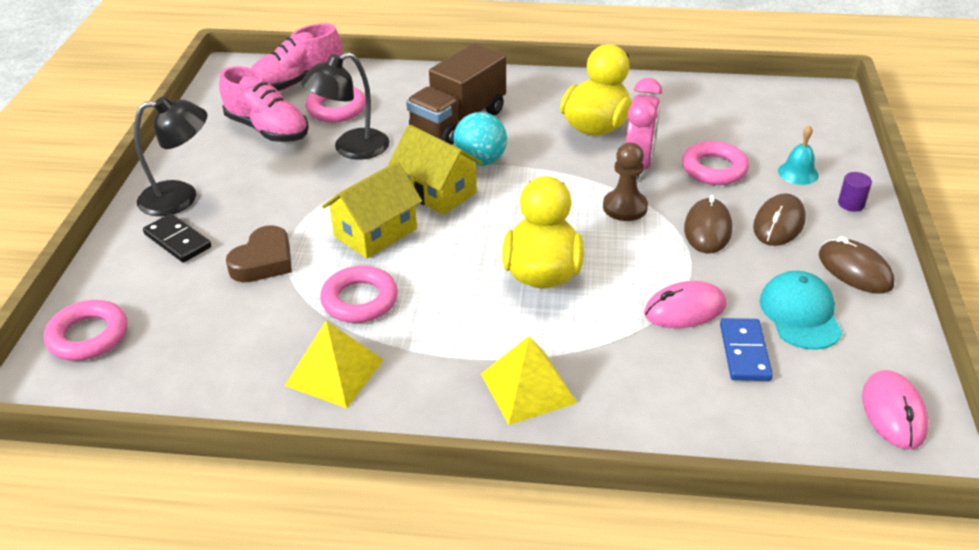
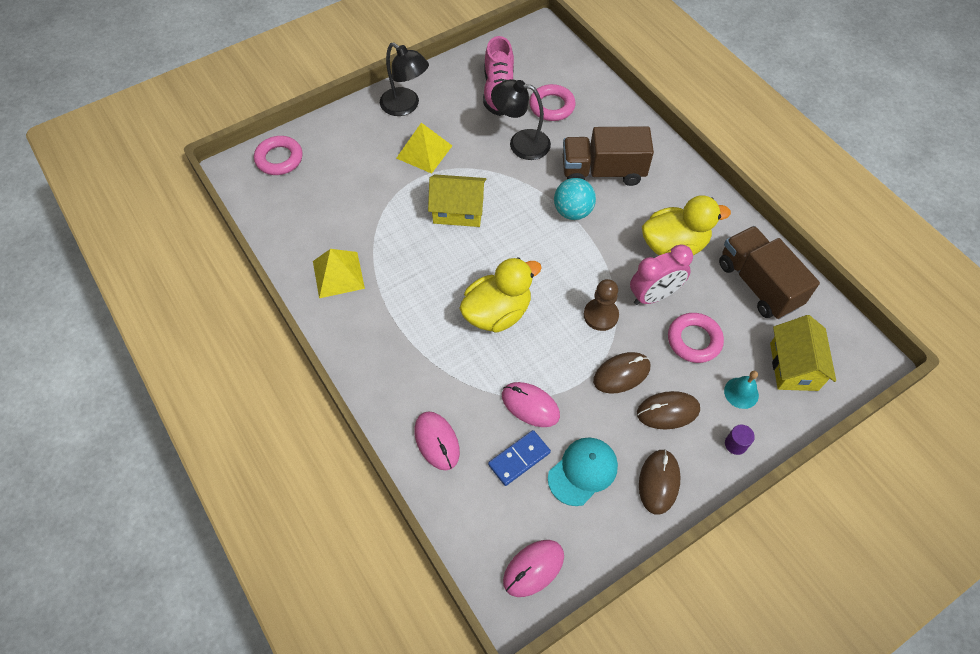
camera: 50 degrees right, 20 degrees up
(178, 241) = (372, 134): black domino -> none
(264, 261) = (390, 181): brown heart -> none
(297, 82) = (558, 68): pink shoe -> none
(360, 300) = (398, 245): pink ring -> none
(437, 192) = (522, 212): yellow house -> yellow house (793, 366)
(528, 388) = (398, 367): yellow pyramid -> yellow pyramid (424, 151)
(662, 407) = (437, 441): none -> pink mouse
(691, 106) = (758, 284): none -> brown truck

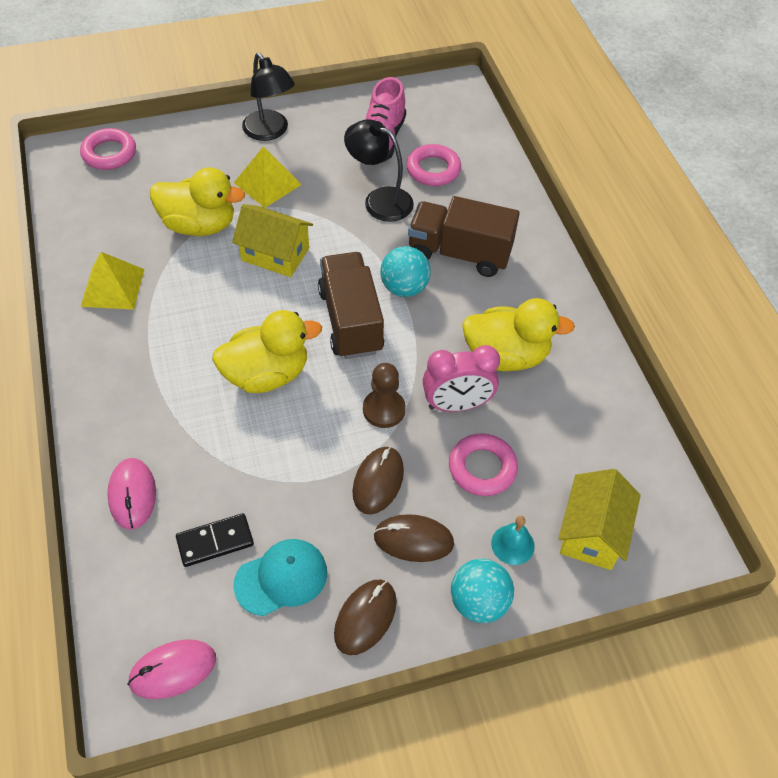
camera: 15 degrees right, 5 degrees down
(385, 202) = (199, 225): none -> yellow duck
(519, 458) = (215, 541): blue domino -> black domino
(530, 405) = (255, 486): pink mouse -> none
(621, 374) = (378, 481): brown mouse -> brown mouse turned 60 degrees counterclockwise
(735, 444) = (478, 602): purple cylinder -> turquoise ball
(758, 284) = (590, 426): brown truck -> brown truck (351, 321)

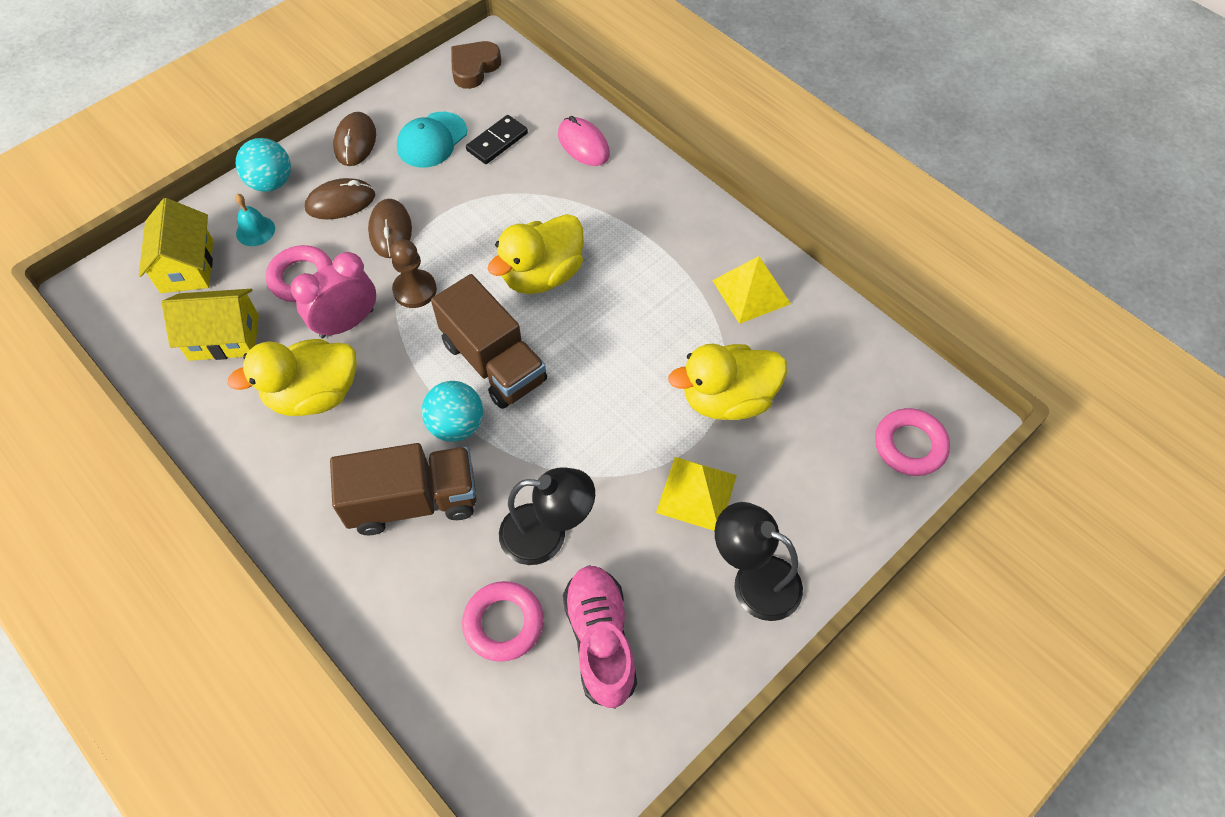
camera: 155 degrees right, 5 degrees up
(173, 670) = (474, 68): pink mouse -> brown heart
(275, 254) = (620, 402): yellow house -> yellow house (224, 337)

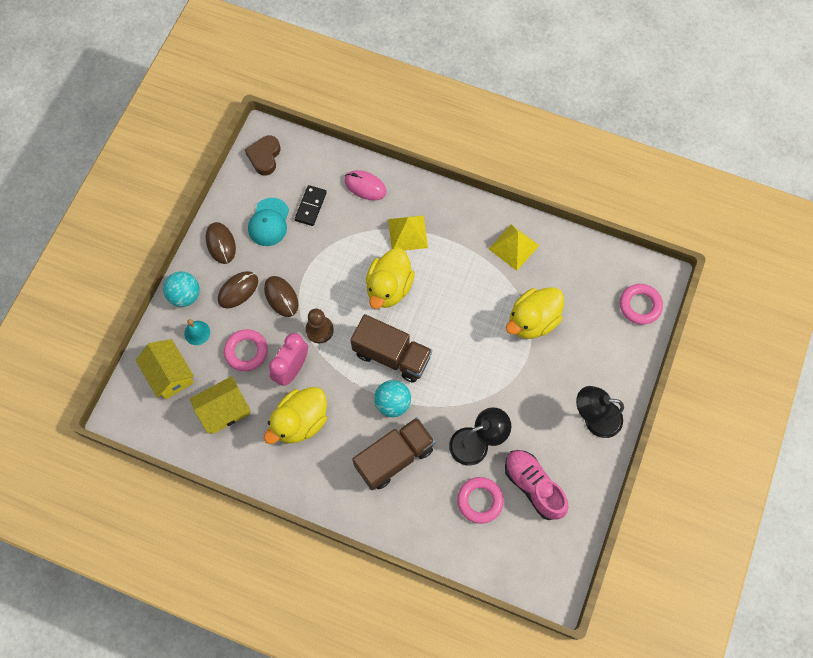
camera: 25 degrees left, 10 degrees up
(696, 493) = (542, 384): yellow pyramid -> yellow pyramid (407, 233)

